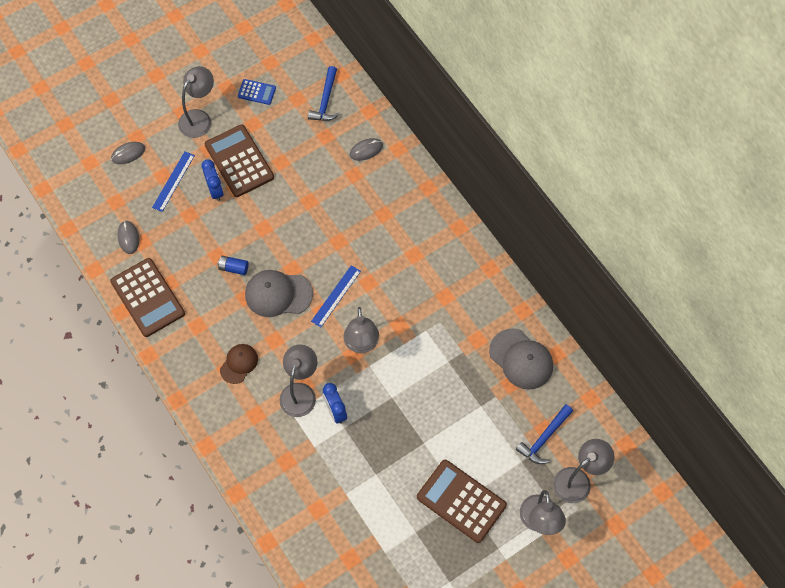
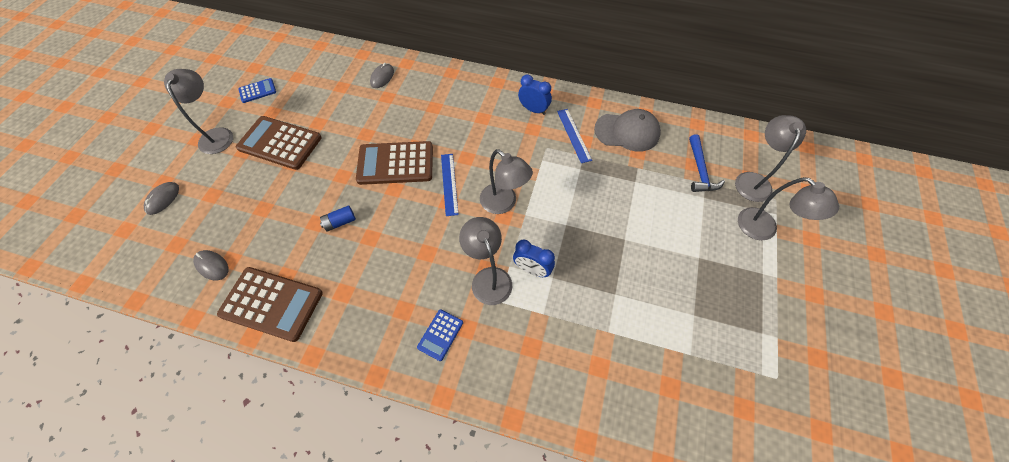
camera: 40 degrees left, 5 degrees down
(173, 181) = (227, 193): blue ruler -> blue ruler (574, 135)
(215, 190) = (274, 176): blue clock -> blue clock (533, 110)
(236, 406) = (440, 335): none -> blue calculator
(239, 364) = (411, 296): brown cap -> none
(278, 294) = (398, 215): grey cap -> none
(326, 100) = (322, 66): blue hammer -> none
(461, 501) = (698, 260): brown calculator -> brown calculator (395, 163)

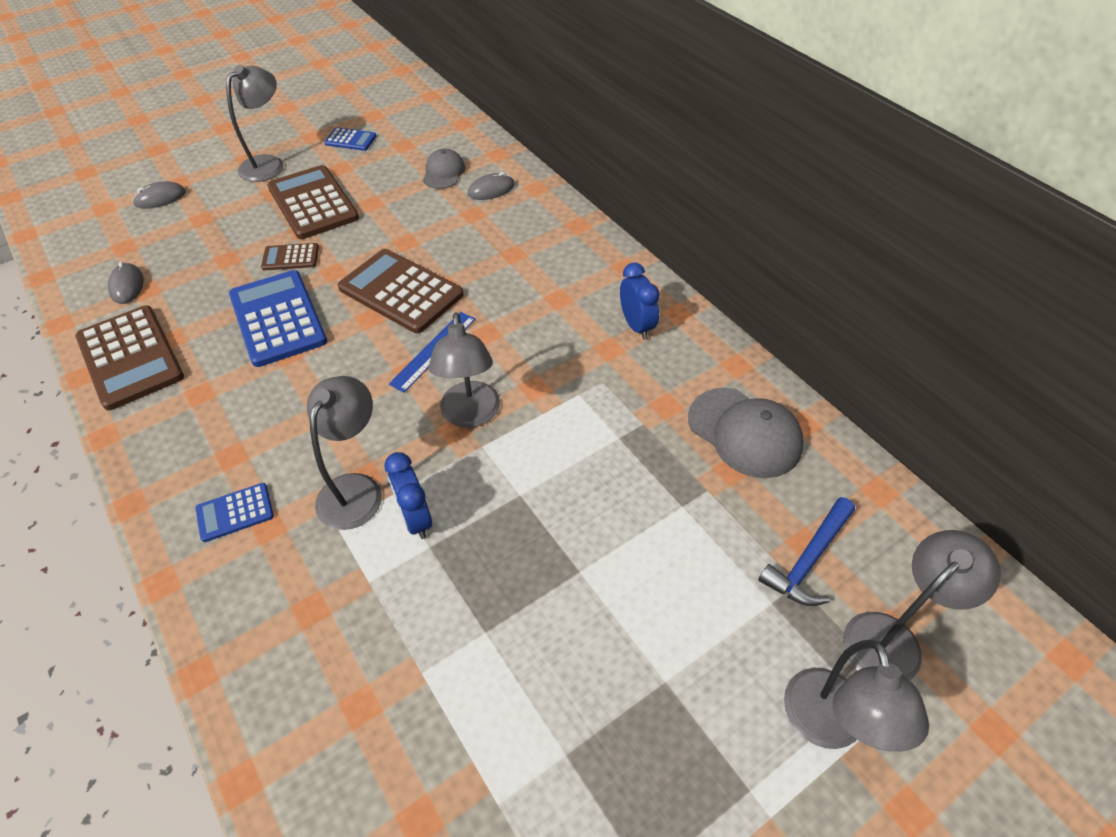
camera: 40 degrees right, 10 degrees down
(305, 183) = (290, 257): none -> brown calculator
(340, 222) = (277, 318): blue battery -> blue calculator
(342, 81) = (443, 172): none -> grey cap
(574, 135) = (658, 389): blue ruler -> none

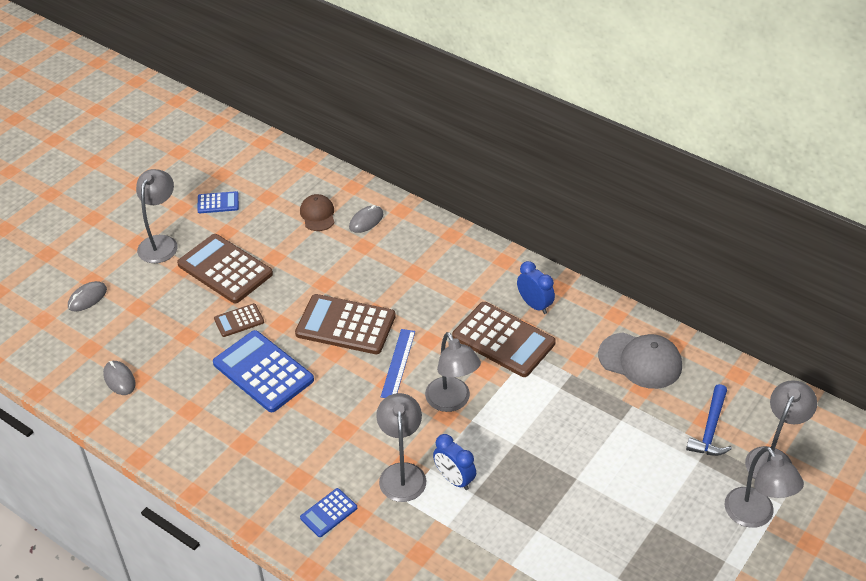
camera: 20 degrees left, 5 degrees down
(130, 357) = (168, 433): brown calculator -> brown calculator (503, 340)
(443, 172) = (317, 215): grey cap -> brown cap

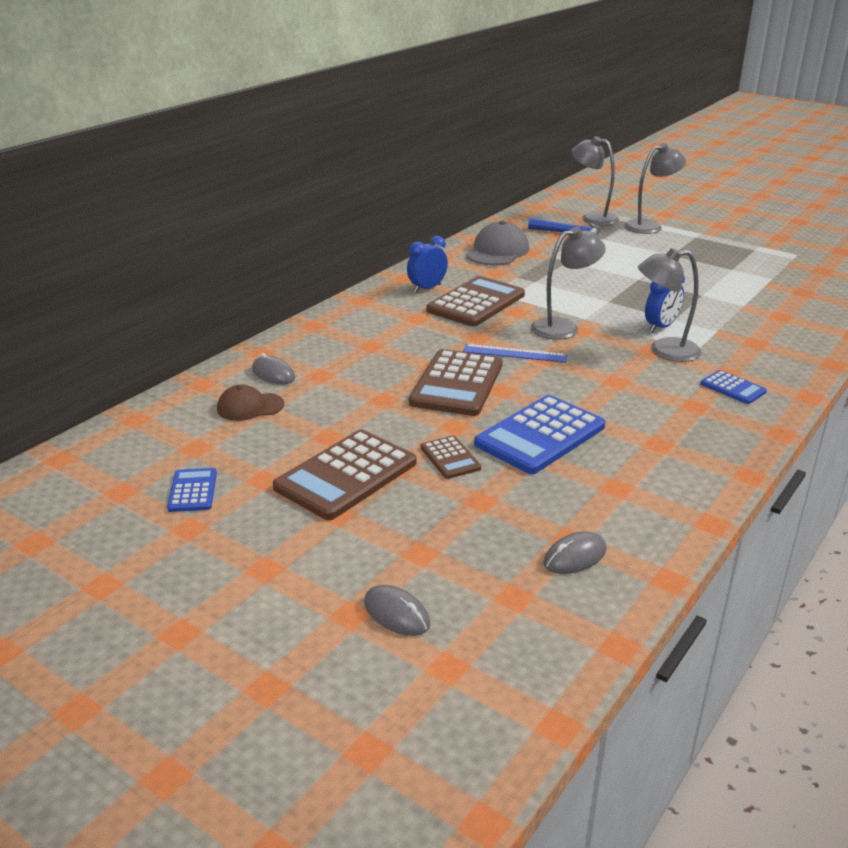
camera: 90 degrees left, 15 degrees down
(161, 243) = (273, 542): grey lamp -> none

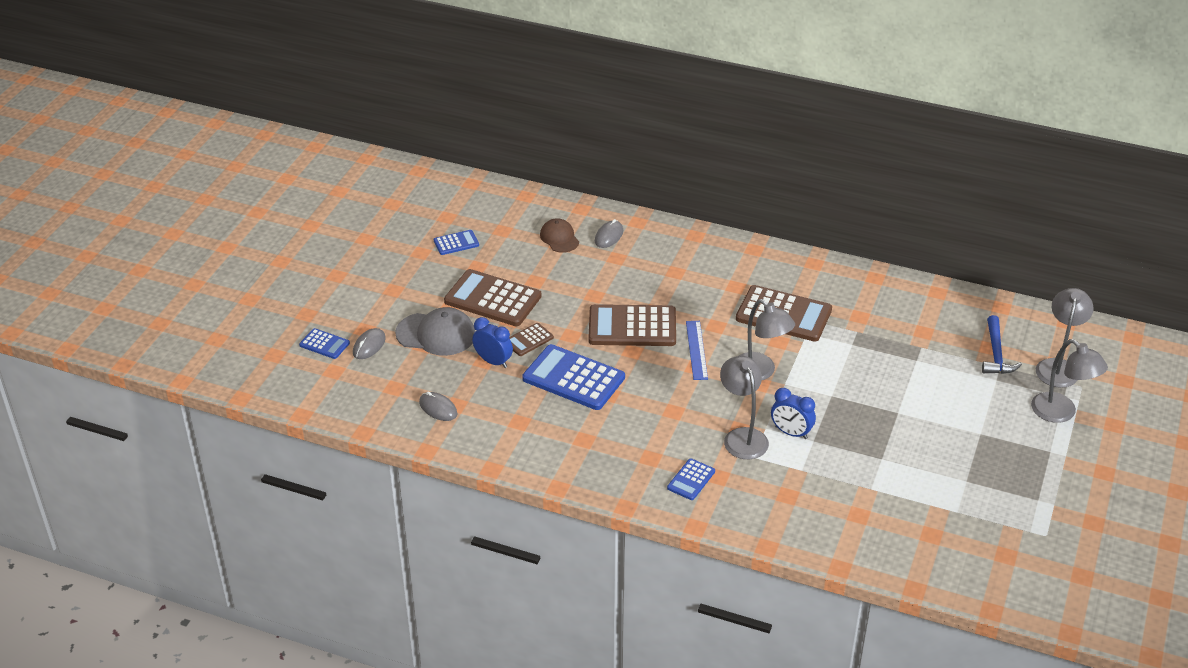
camera: 75 degrees right, 10 degrees up
(368, 671) = (324, 344): none -> blue calculator
(427, 288) = (798, 281): blue clock -> blue clock (493, 361)
(497, 251) = (913, 310): grey cap -> grey cap (436, 334)

